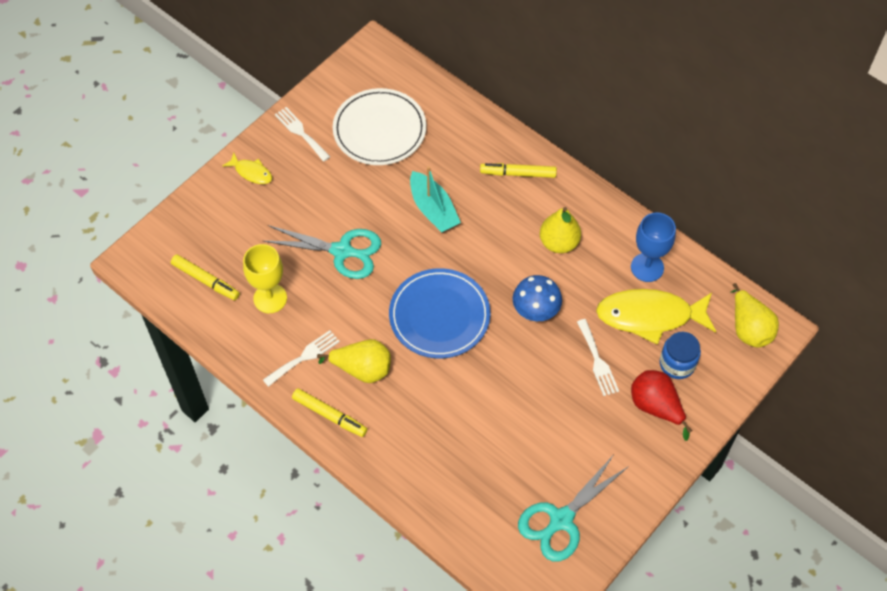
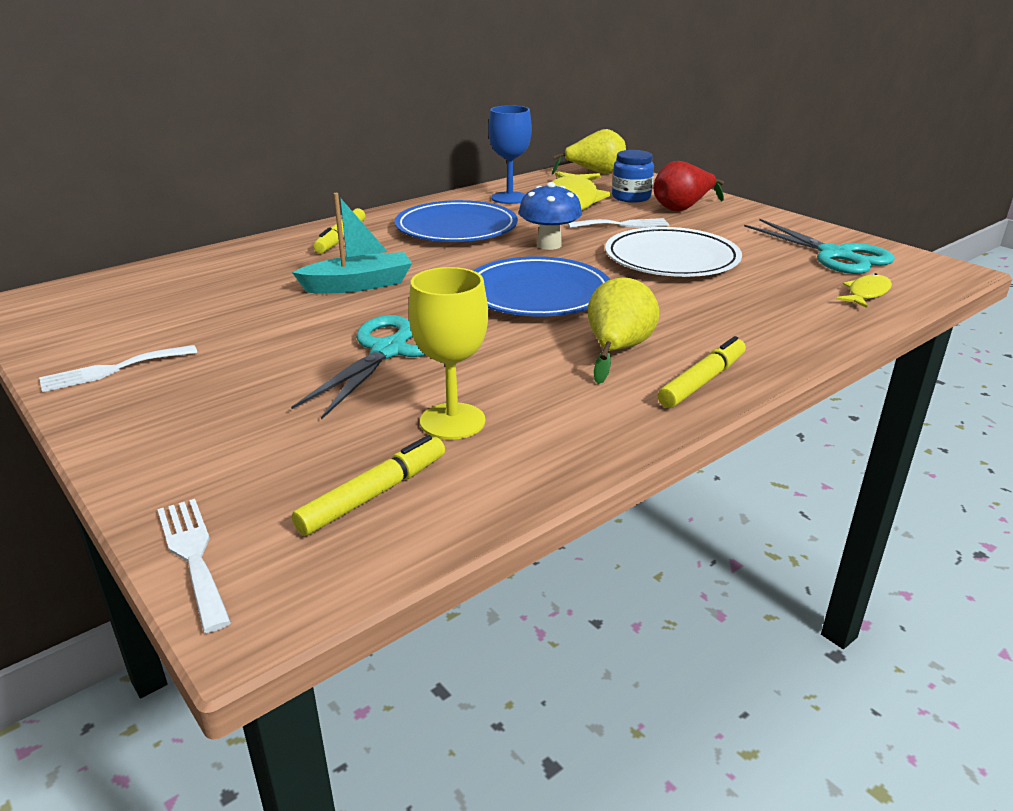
camera: 80 degrees left, 30 degrees down
(251, 172) = (149, 424): yellow fish -> yellow fish (866, 293)
(304, 357) = (586, 396): white fork -> white fork (193, 556)
(379, 130) = (182, 308): white plate -> white plate (671, 259)
(559, 243) = (456, 228): yellow pear -> blue plate

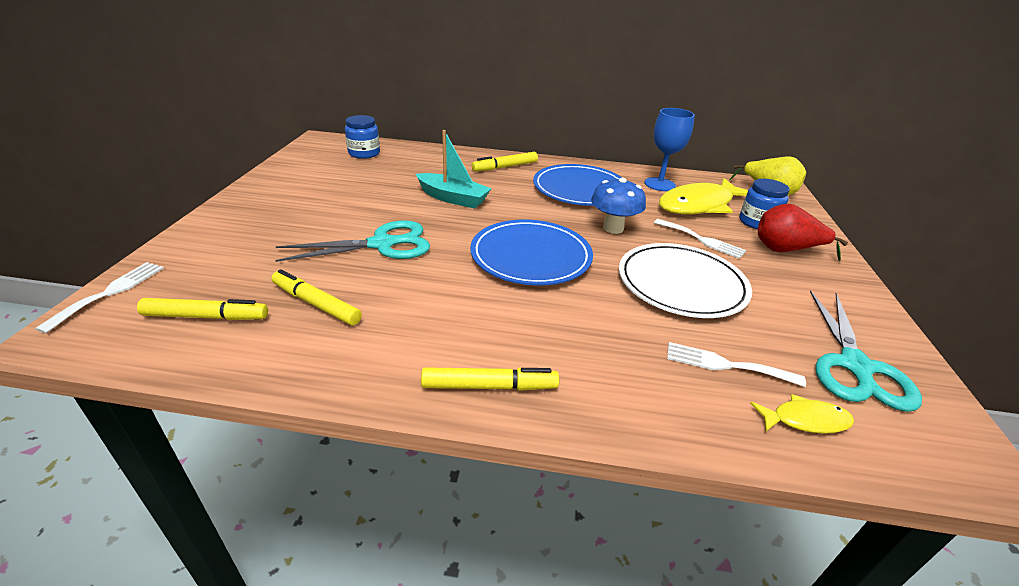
camera: 45 degrees right, 5 degrees up
(112, 370) = (277, 187): white fork -> white fork (726, 365)
(134, 291) = (364, 153): none -> blue jar
(452, 421) = (316, 304): yellow goblet -> yellow marker
(617, 350) = (490, 324): yellow pear -> none

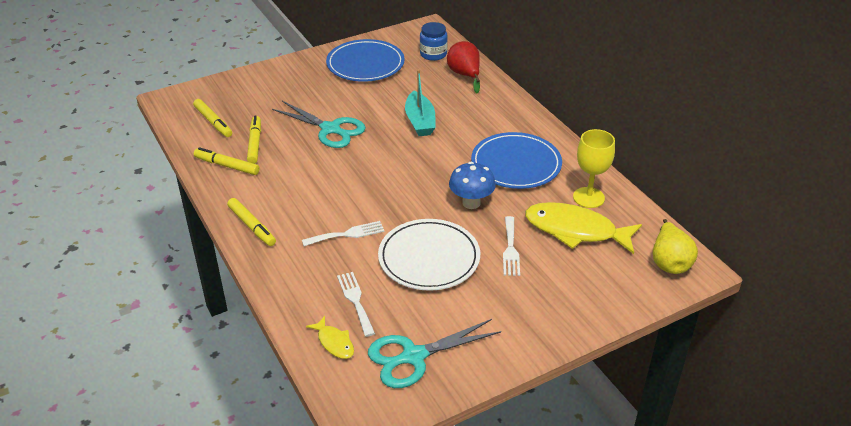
camera: 55 degrees right, 5 degrees up
(110, 292) = (201, 87): white fork -> white fork (347, 234)
(505, 167) = (503, 116): yellow marker -> yellow marker (227, 166)
(531, 256) = (385, 186): blue plate -> blue plate (365, 64)
(659, 184) = (588, 197): blue goblet -> yellow goblet
(757, 222) = (586, 270): blue jar -> none
(785, 250) = (550, 296): red pear -> red pear (465, 75)

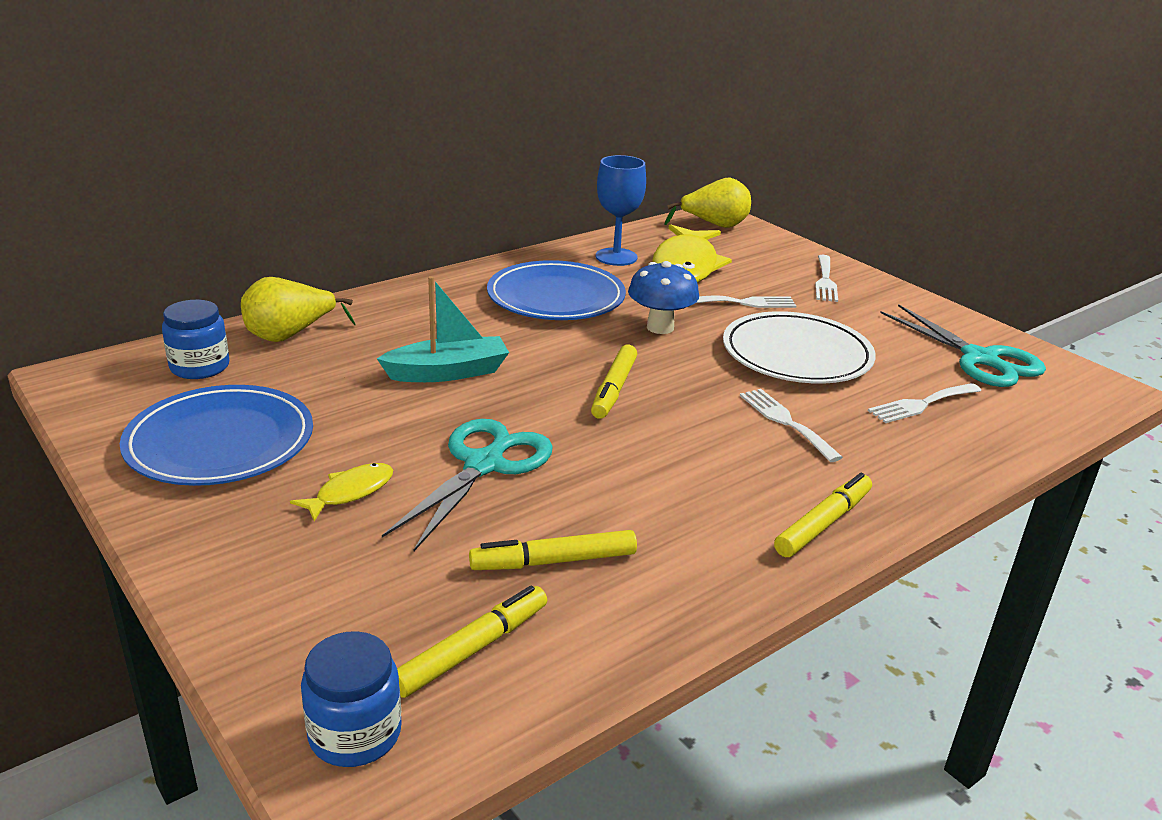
camera: 100 degrees left, 10 degrees down
(186, 99) = (355, 733): none -> blue jar
(227, 166) = (649, 590): yellow marker -> yellow marker (614, 389)
(334, 342) = (1010, 414): yellow fish -> yellow fish (350, 492)
(465, 75) = (290, 335): red pear -> yellow pear
(555, 305) = (825, 281): none -> white fork
(588, 197) = (616, 257): yellow goblet -> blue goblet

